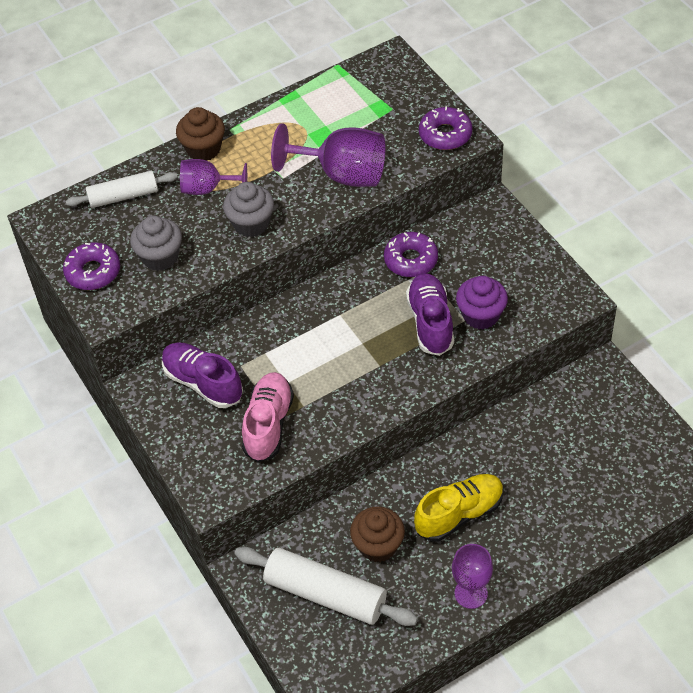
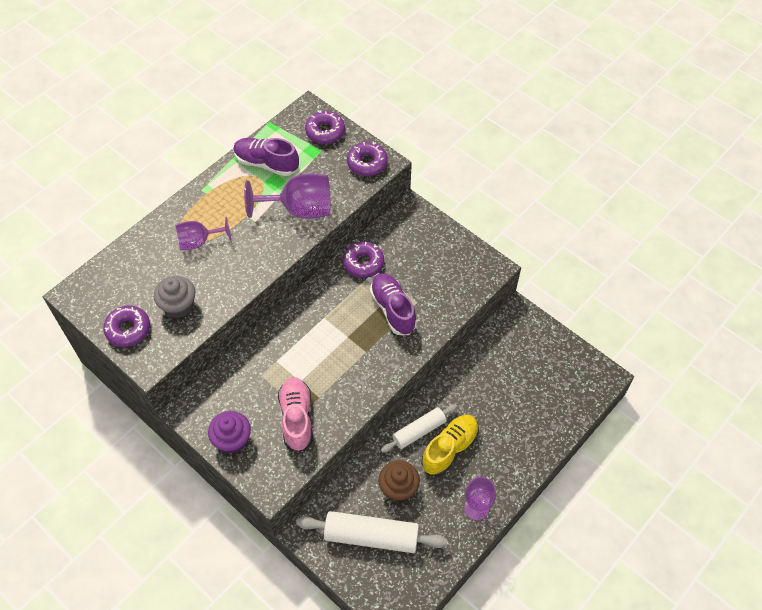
camera: 20 degrees left, 5 degrees up
(123, 196) = (133, 261): white rolling pin -> white rolling pin (419, 431)
(203, 149) = (186, 210): brown cupcake -> none
(203, 383) = (236, 396): purple shoe -> purple shoe (266, 164)
(251, 223) = (242, 263): grey cupcake -> none
(404, 88) = (325, 132): none -> purple donut
(481, 315) = (427, 296): purple cupcake -> purple cupcake (232, 440)

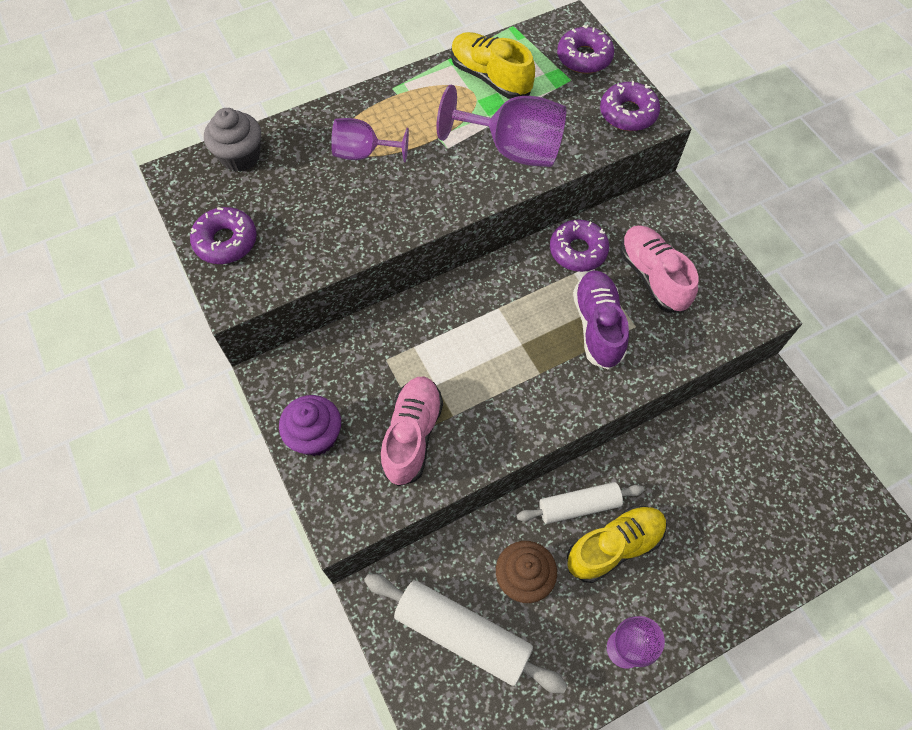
camera: 20 degrees right, 5 degrees up
(178, 306) = (303, 230): grey cupcake -> grey cupcake (240, 156)
(266, 164) = (490, 78): purple shoe -> yellow shoe
(418, 266) = (653, 277): none -> pink shoe

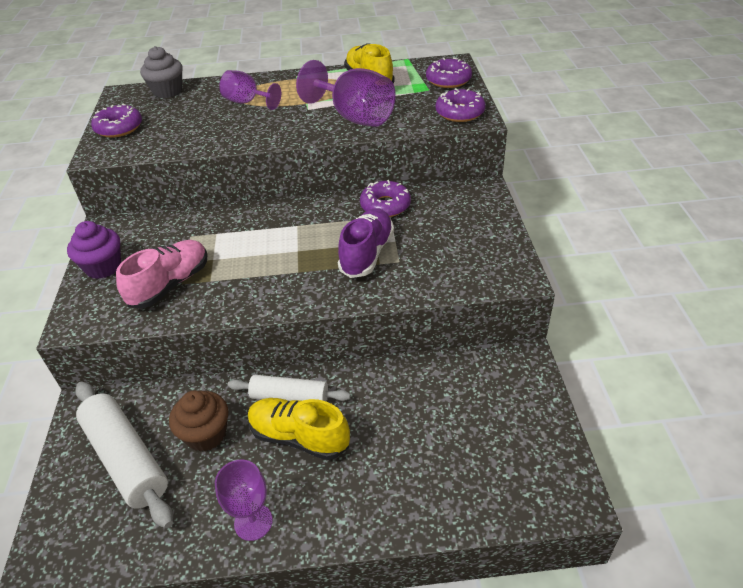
camera: 25 degrees right, 20 degrees down
(614, 546) = (299, 437): yellow shoe -> yellow shoe turned 150 degrees counterclockwise
(653, 277) = (436, 234): pink shoe -> none

